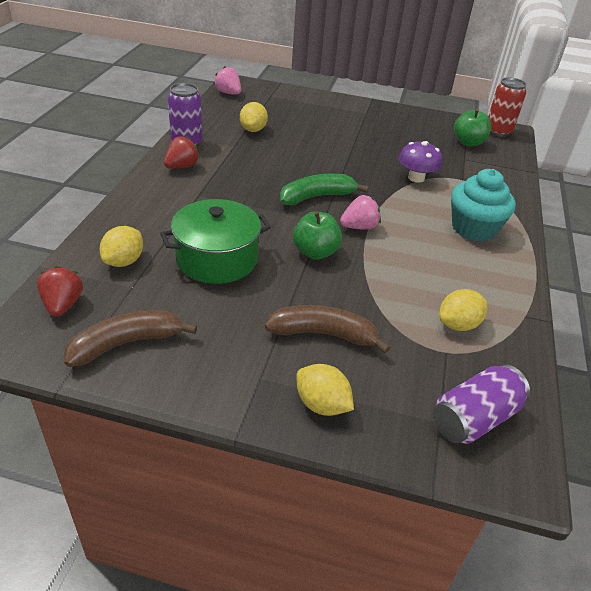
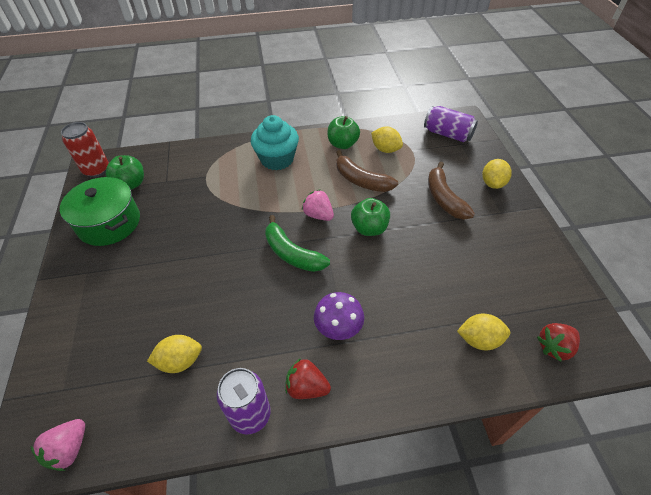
camera: 110 degrees left, 10 degrees up
(126, 343) = (543, 285): brown banana -> brown banana (361, 180)
(217, 259) = (424, 281): green pot -> green pot (109, 223)
(416, 178) = (219, 202): purple mushroom -> purple mushroom (338, 327)
(486, 289) = (343, 144): none -> green apple

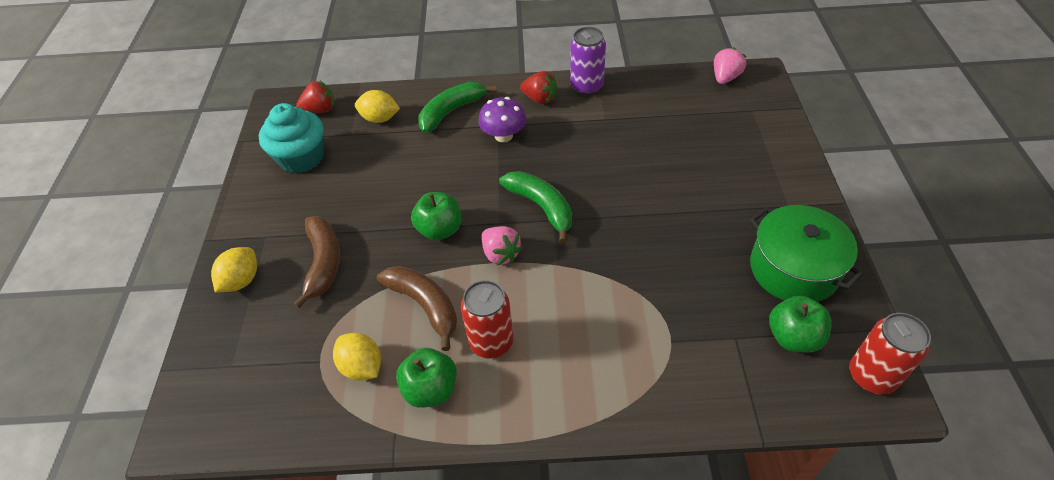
camera: 170 degrees left, 0 degrees up
(180, 361) = (652, 121): yellow lemon -> none
(277, 159) = (552, 365): turquoise cupcake -> turquoise cupcake (302, 158)
(314, 166) = (491, 342): none -> red can
(404, 357) = (452, 111): none -> green banana
(448, 134) = (237, 392): purple can -> none

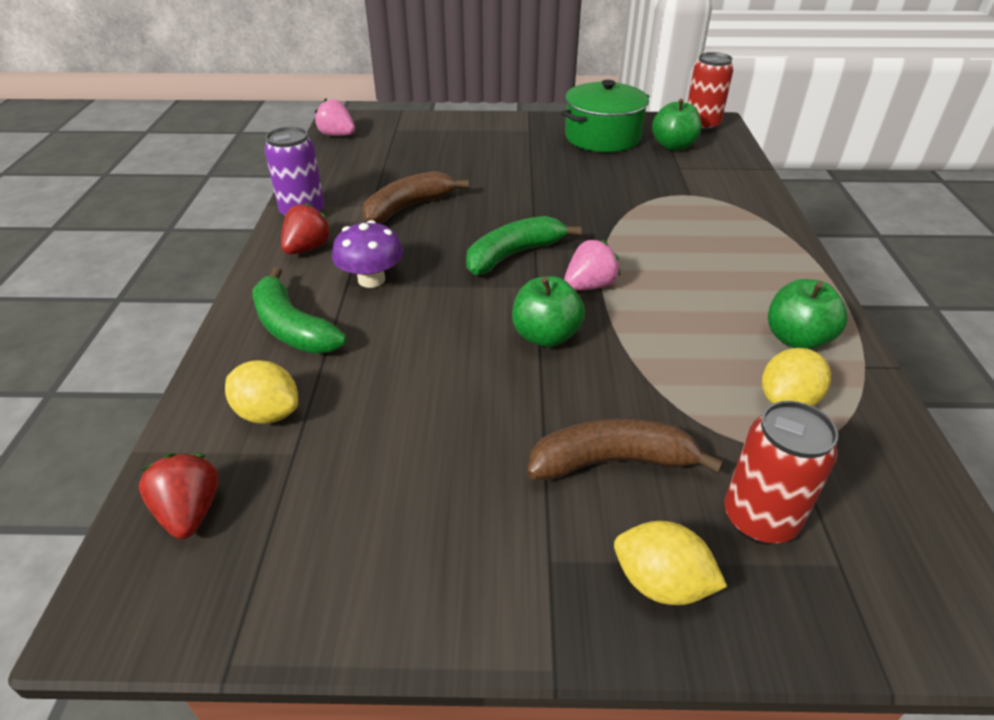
camera: 90 degrees left, 10 degrees down
(302, 158) = (336, 527): turquoise cupcake -> none
(380, 119) = (268, 413): yellow lemon -> yellow lemon turned 75 degrees counterclockwise
(425, 306) = (677, 347): brown banana -> brown banana (409, 207)
(491, 342) = (719, 295): red can -> red can (759, 519)

